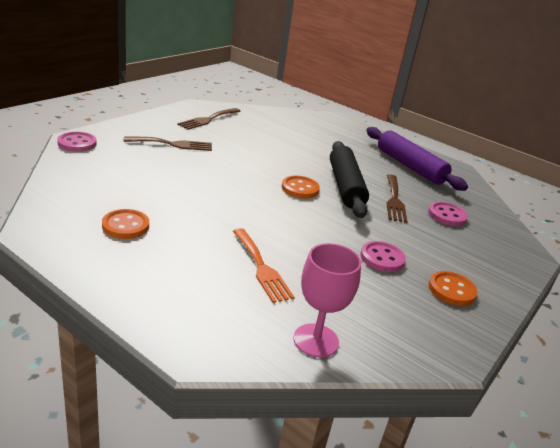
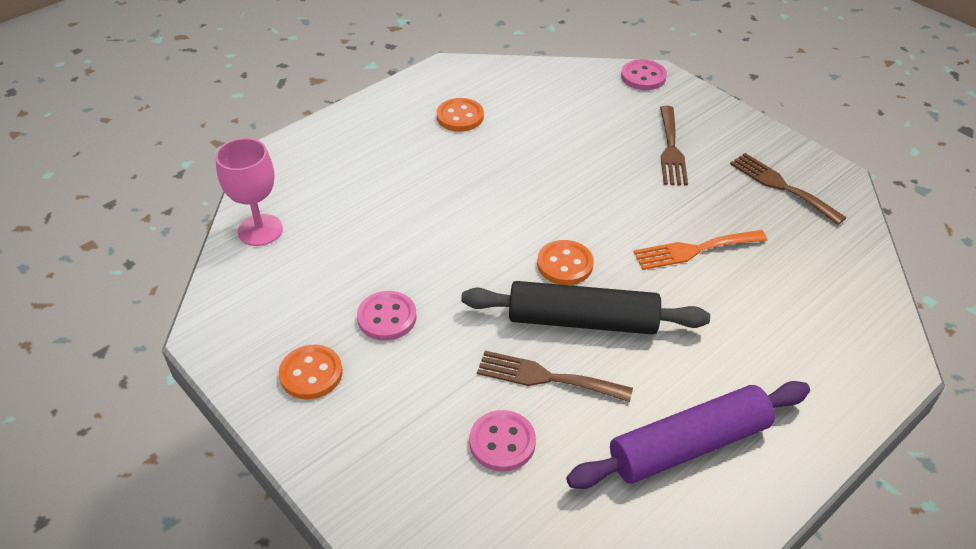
camera: 105 degrees right, 15 degrees up
(261, 267) = (379, 206): orange fork -> orange fork (694, 250)

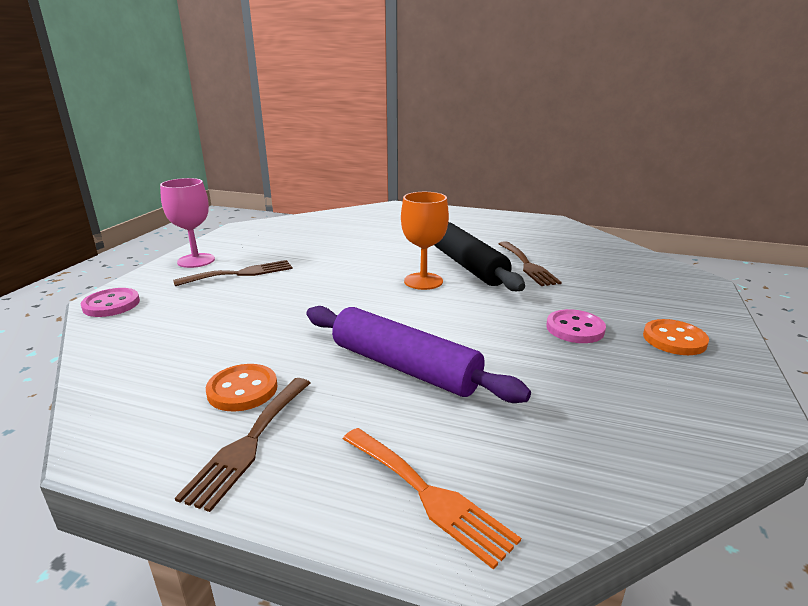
camera: 120 degrees left, 20 degrees down
(260, 230) = (603, 458): pink goblet -> pink goblet (196, 260)
(502, 442) = (590, 265): pink button -> none
(565, 264) = (423, 281): orange button -> orange goblet
(688, 445) = (511, 230): purple rolling pin -> purple rolling pin (404, 367)
(694, 250) = (359, 249): orange fork -> orange fork (427, 494)
(781, 186) = (264, 238): brown fork -> brown fork (249, 442)

